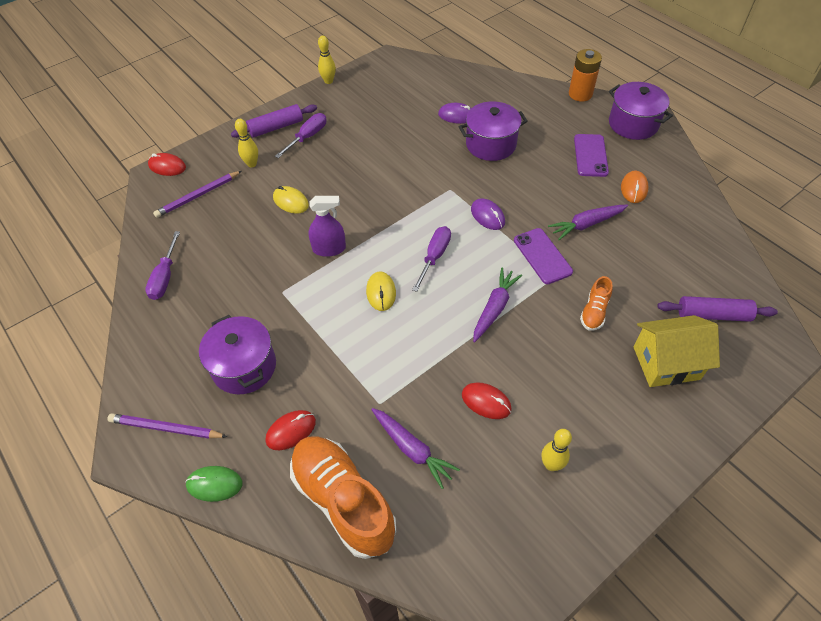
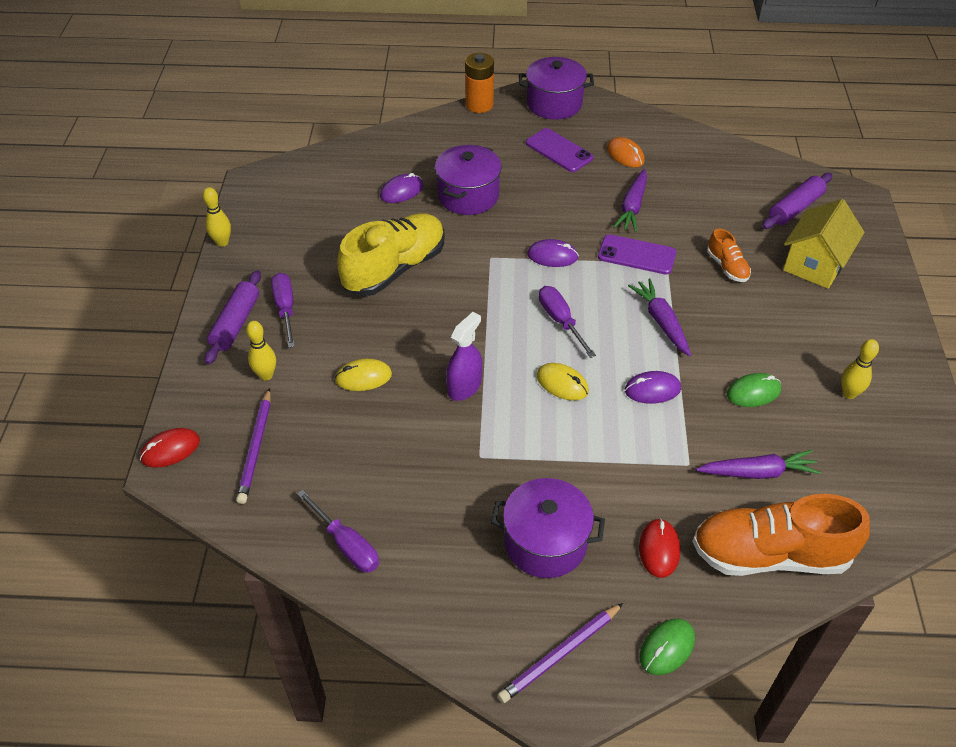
camera: 50 degrees left, 5 degrees down
(389, 156) = (394, 269): none -> yellow shoe
(426, 342) = (652, 390): none -> purple mouse
(486, 402) = (753, 392): red mouse -> green mouse

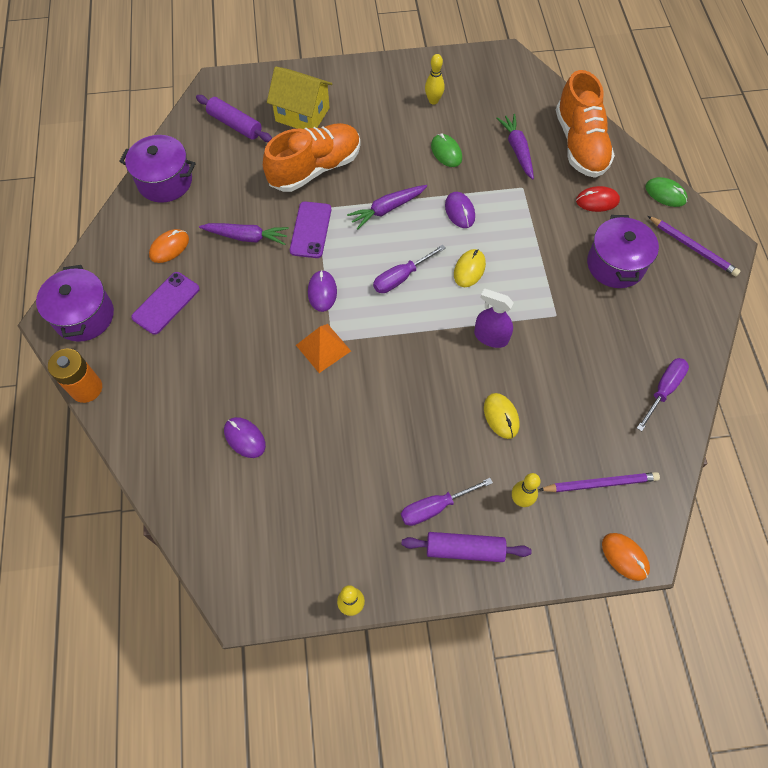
camera: 100 degrees left, 15 degrees up
(170, 450) = (625, 556): red mouse -> orange mouse
(394, 269) = (361, 420): yellow shoe -> none
(468, 196) = (245, 374): purple pot -> purple pot (165, 181)
(484, 250) = (323, 348): none -> orange pyramid
(727, 267) = (315, 168): orange shoe -> orange shoe, size x2.13

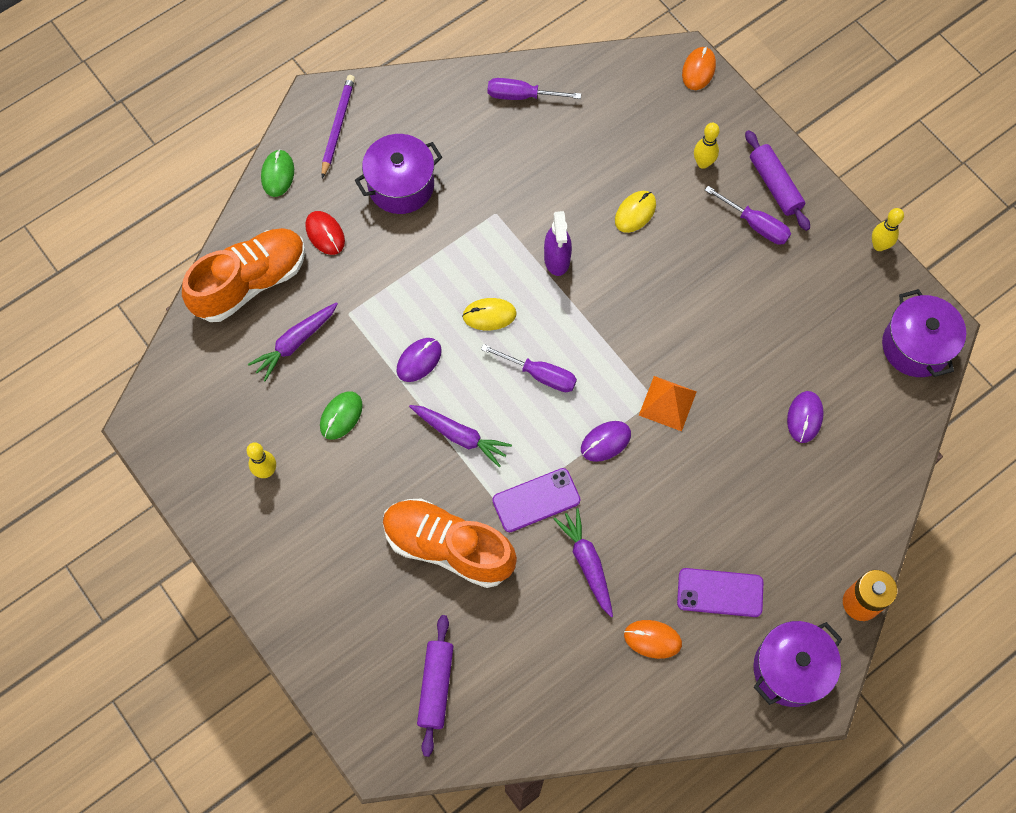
camera: 120 degrees left, 5 degrees up
(165, 181) = (569, 711): purple pot -> purple pot (916, 346)
(302, 114) = (373, 613): yellow house -> none
(600, 483) = (647, 110): purple pencil -> none

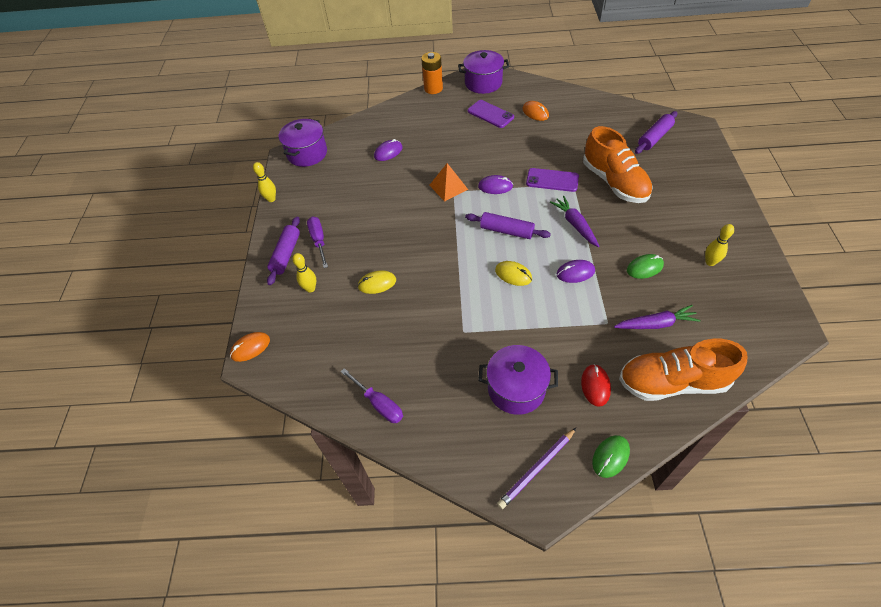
camera: 140 degrees left, 15 degrees down
(539, 374) = (506, 231): purple screwdriver -> purple rolling pin
(557, 259) = (447, 283): purple spray bottle -> none
(587, 563) = (545, 147): purple carrot -> none

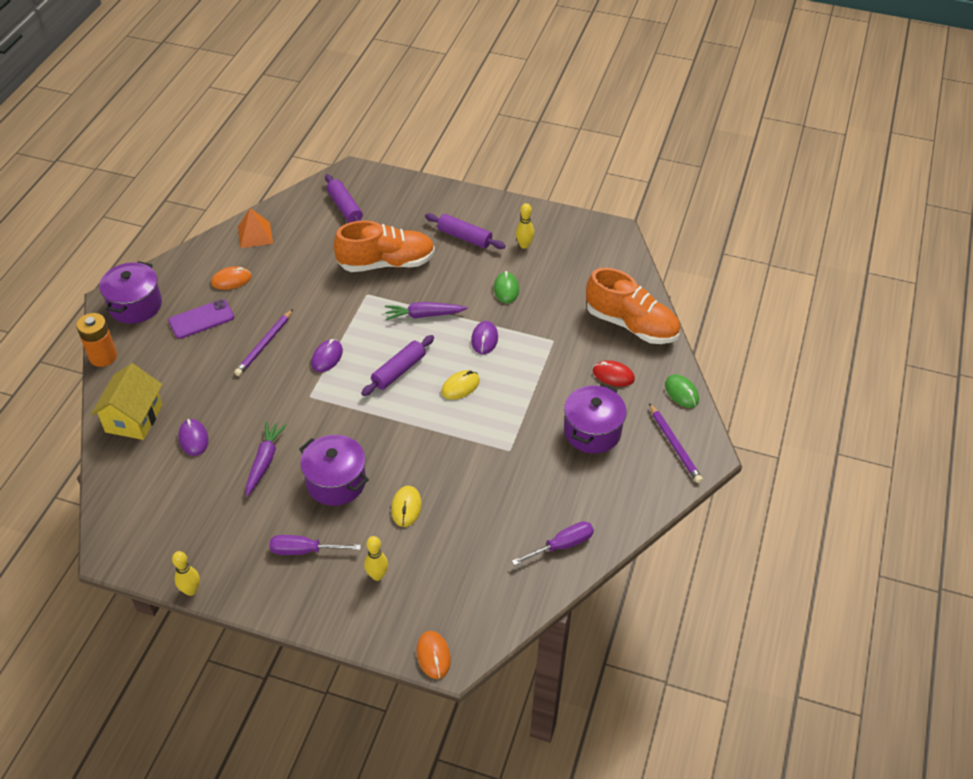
camera: 75 degrees left, 5 degrees down
(286, 254) = (306, 591): purple rolling pin -> purple rolling pin (464, 237)
(307, 153) = (126, 529): purple pot -> purple pot (336, 482)
(392, 121) = (134, 418): none -> yellow house
(448, 187) = (298, 398): orange pyramid -> orange pyramid (255, 235)
(487, 151) = (264, 344): none -> purple pencil
(552, 180) = (350, 308): purple phone -> none
(656, 324) = (570, 309): purple carrot -> purple carrot (264, 461)
(672, 382) = (631, 325): orange shoe -> orange shoe turned 75 degrees counterclockwise

